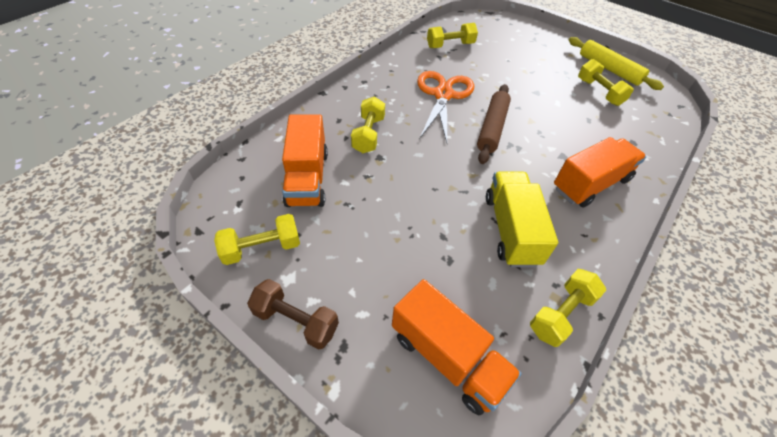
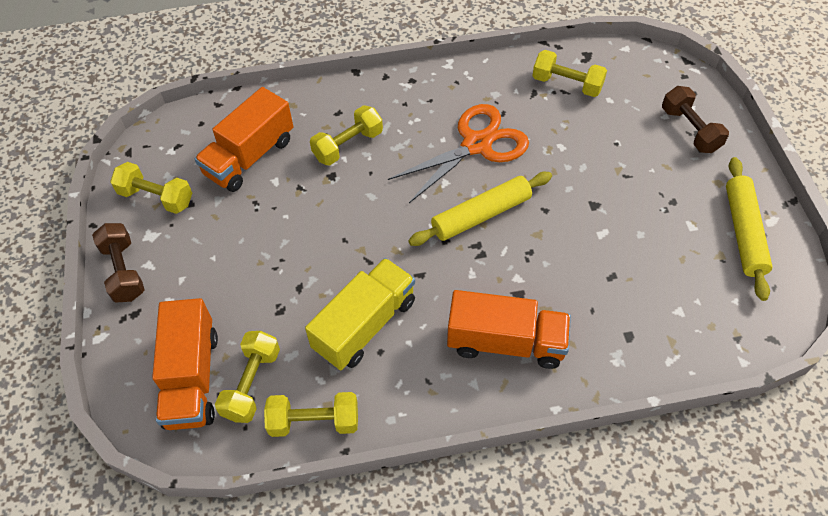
camera: 45 degrees right, 5 degrees up
(492, 128) = (481, 215): brown rolling pin -> yellow rolling pin
(530, 39) = (689, 130): none -> brown dumbbell
(599, 92) = (679, 253): yellow dumbbell -> yellow dumbbell (252, 384)

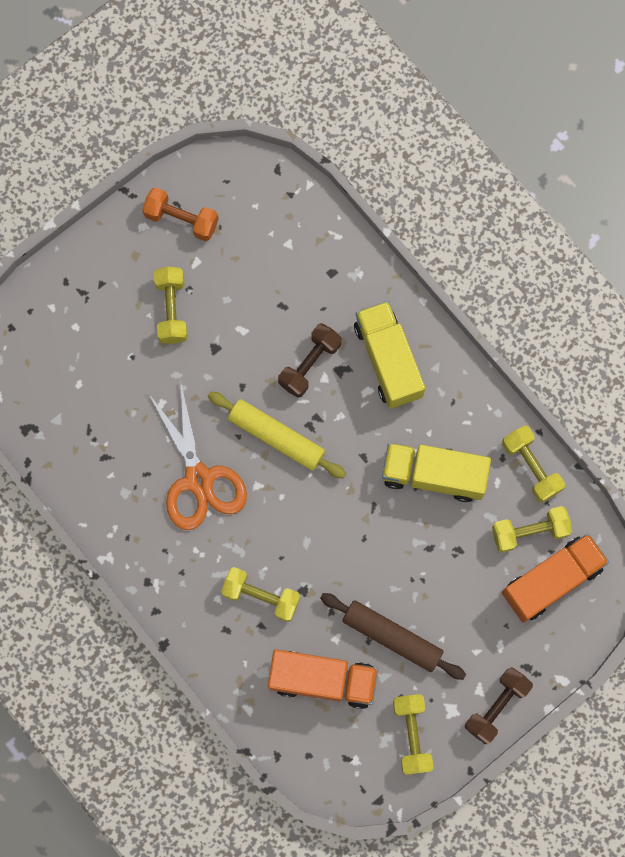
camera: 120 degrees left, 20 degrees up
(244, 220) = (392, 637): none -> brown rolling pin
(476, 145) = (199, 479): orange scissors -> orange scissors turned 135 degrees counterclockwise
(506, 342) = (388, 360): orange truck -> yellow truck
(567, 84) = (78, 431): yellow dumbbell -> yellow dumbbell (172, 309)
(689, 130) = (82, 299): brown dumbbell -> brown dumbbell (310, 364)
(743, 232) = (181, 219): yellow rolling pin -> orange dumbbell

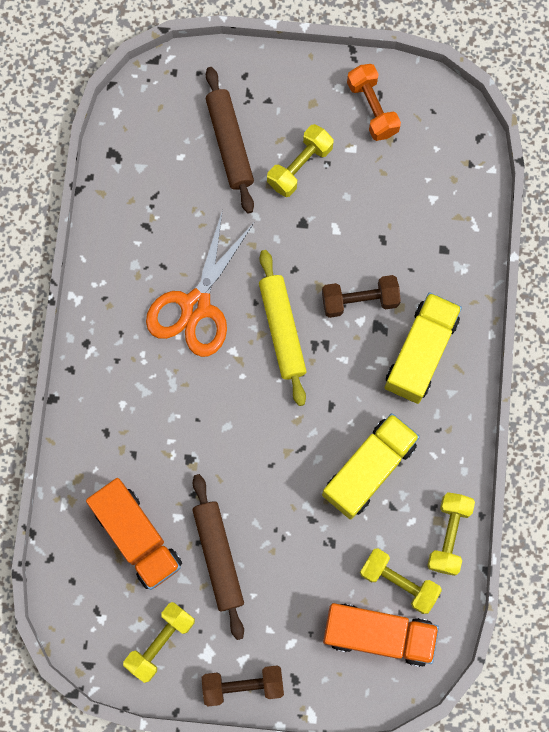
camera: 45 degrees right, 0 degrees up
(105, 341) = (230, 143): none -> brown rolling pin
(261, 596) = (155, 433): yellow dumbbell -> none
(433, 475) = (369, 469): yellow truck -> yellow truck turned 75 degrees clockwise

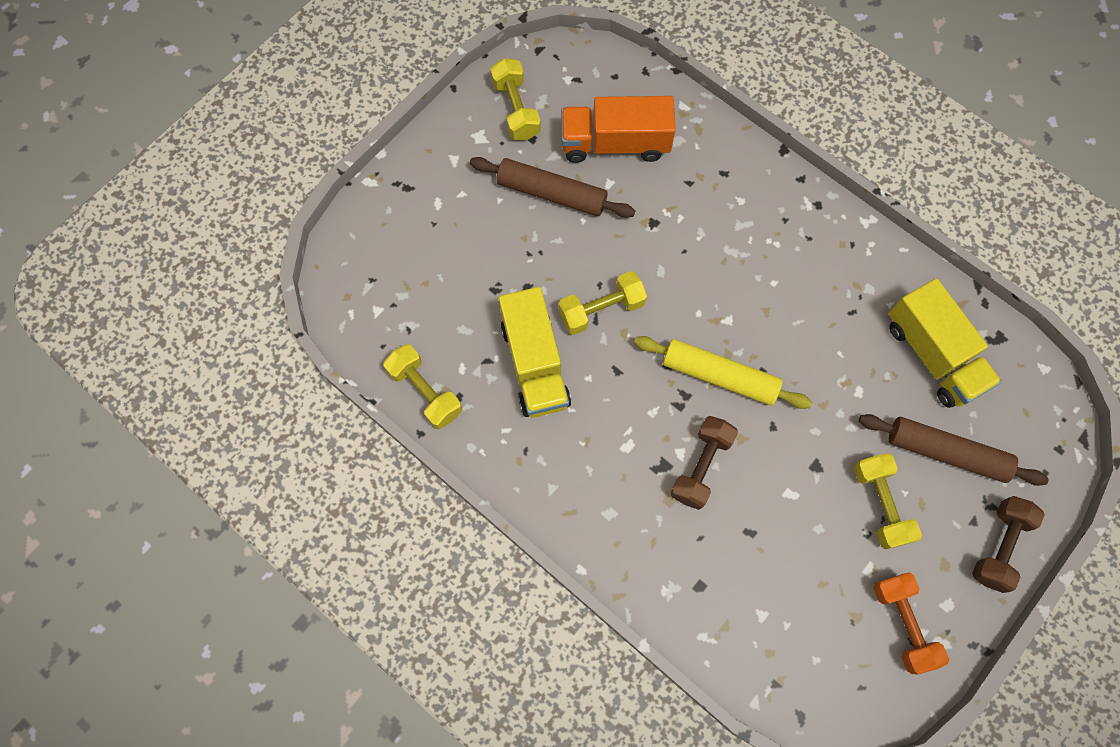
camera: 125 degrees right, 5 degrees down
(196, 306) = (793, 316): orange scissors -> none
(243, 685) = (434, 147): brown dumbbell -> brown dumbbell (998, 546)
(372, 108) = (903, 623): orange dumbbell -> orange dumbbell turned 60 degrees clockwise
(378, 634) = (390, 275): orange truck -> none
(398, 582) = (419, 321): yellow dumbbell -> yellow dumbbell (601, 309)
(420, 353) = (610, 487): yellow truck -> yellow truck (932, 355)

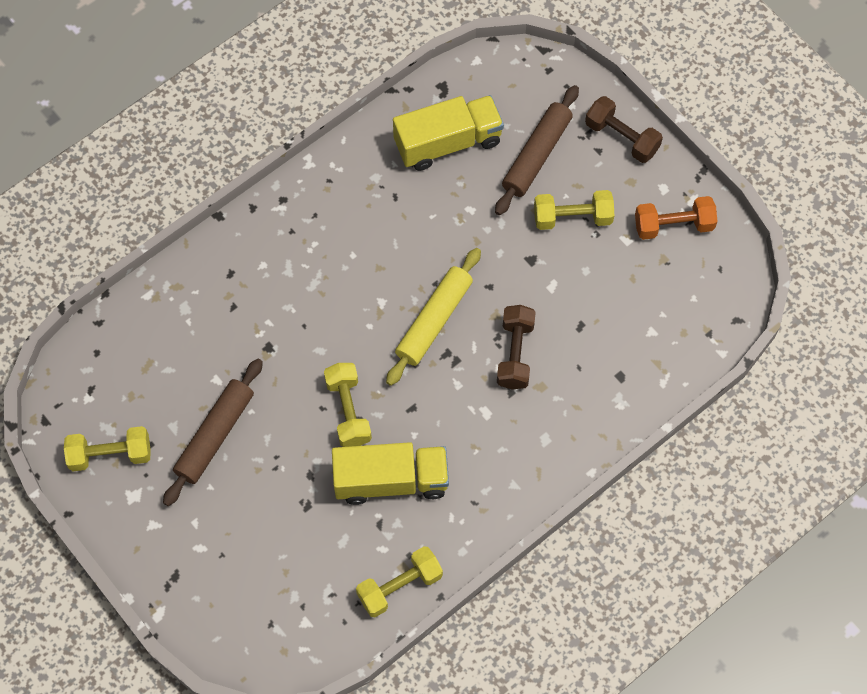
camera: 80 degrees left, 5 degrees down
(615, 143) = (173, 366): orange truck -> none
(701, 466) = (515, 353): brown dumbbell -> brown dumbbell turned 60 degrees clockwise

